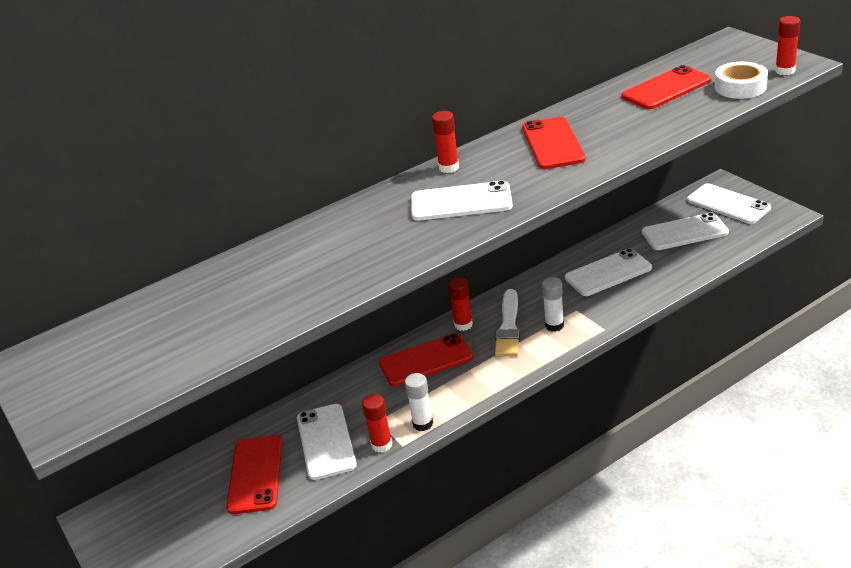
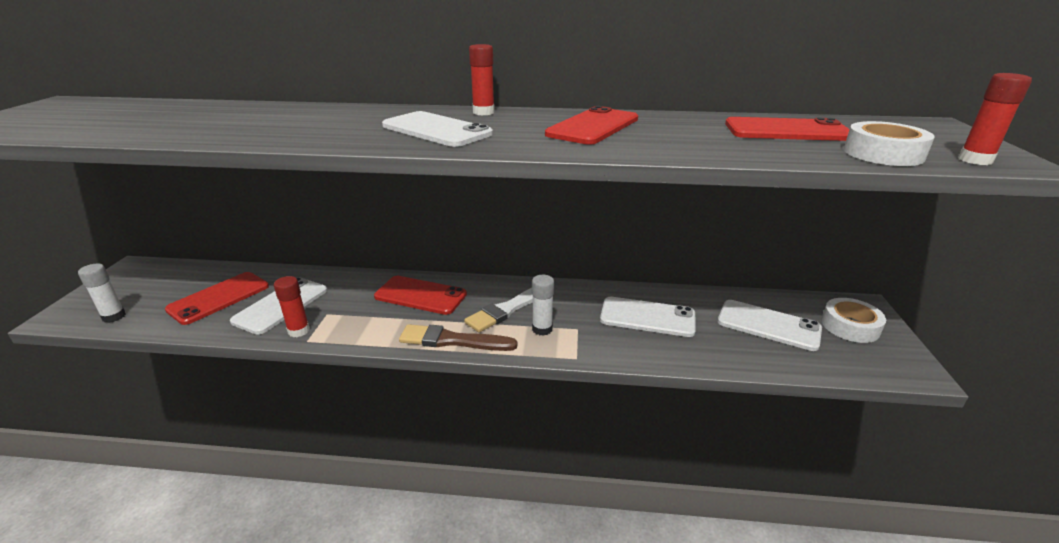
camera: 35 degrees right, 5 degrees down
(422, 423) = (343, 335): white glue stick -> white glue stick (114, 316)
(463, 325) = (483, 288): red glue stick -> none
(508, 373) = (452, 340): none -> brown brush
(728, 204) = (850, 326): white phone -> white tape

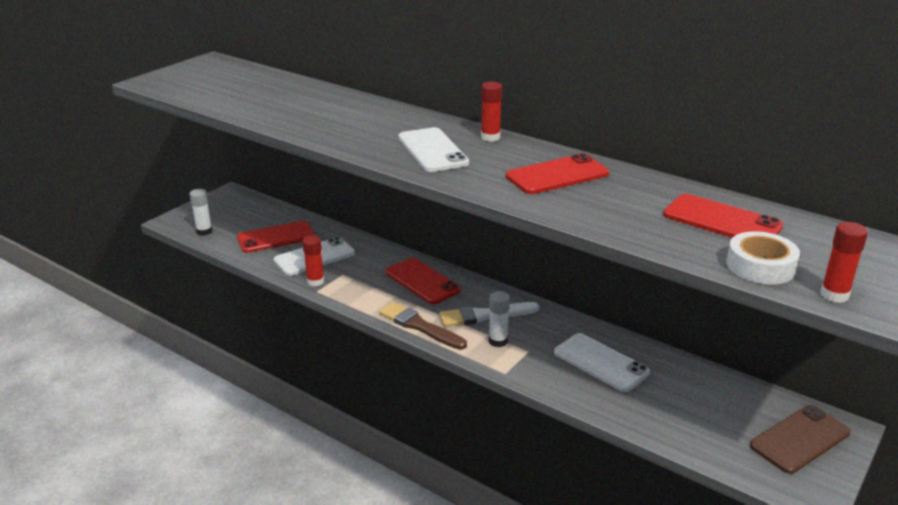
camera: 30 degrees right, 0 degrees up
(768, 325) = (712, 409): white phone -> none
(850, 326) = (800, 439): white tape -> brown phone

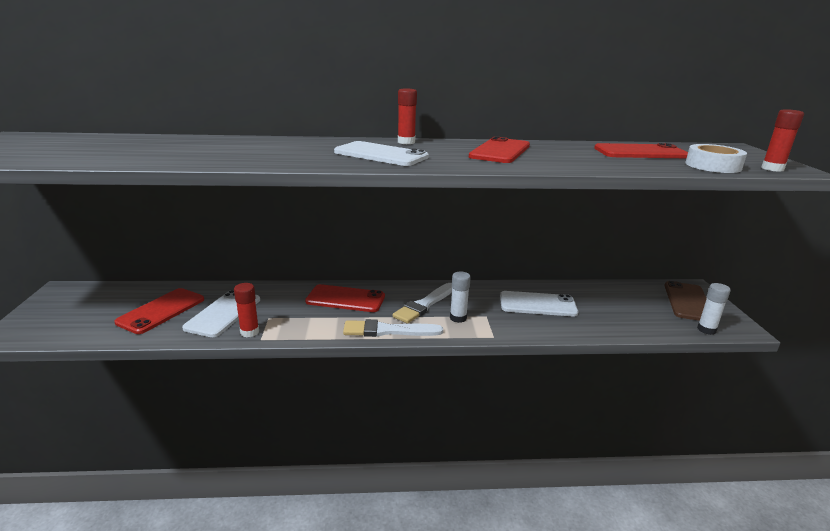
camera: 40 degrees left, 5 degrees down
(204, 231) = (65, 332): white glue stick -> white glue stick (706, 330)
(419, 326) = (388, 331): brown brush -> white brush

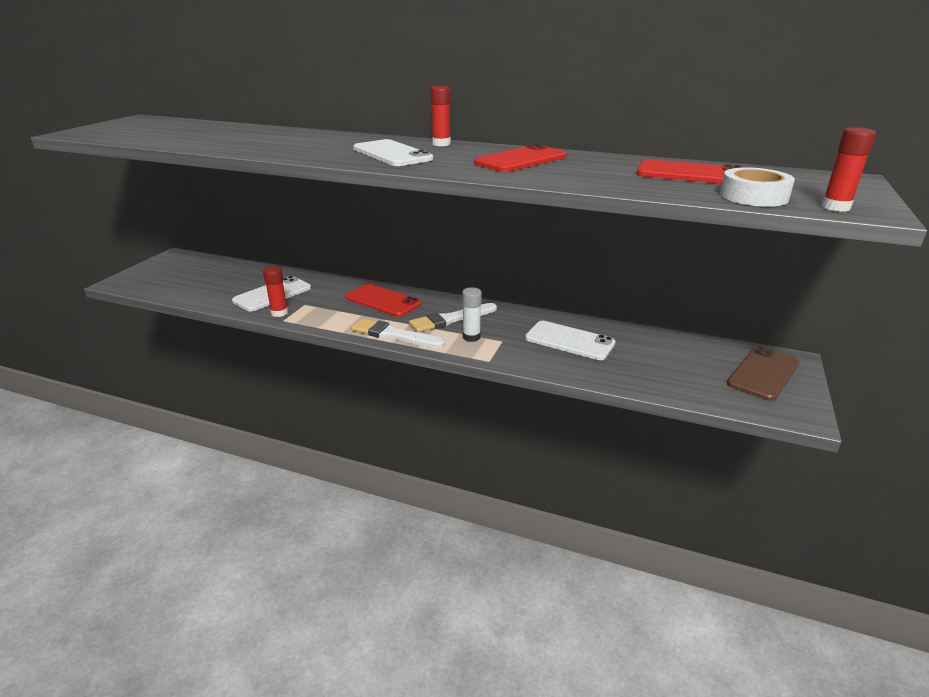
camera: 25 degrees right, 5 degrees up
(161, 311) = (229, 284): red phone -> none
(706, 330) = (750, 406): white glue stick -> none

